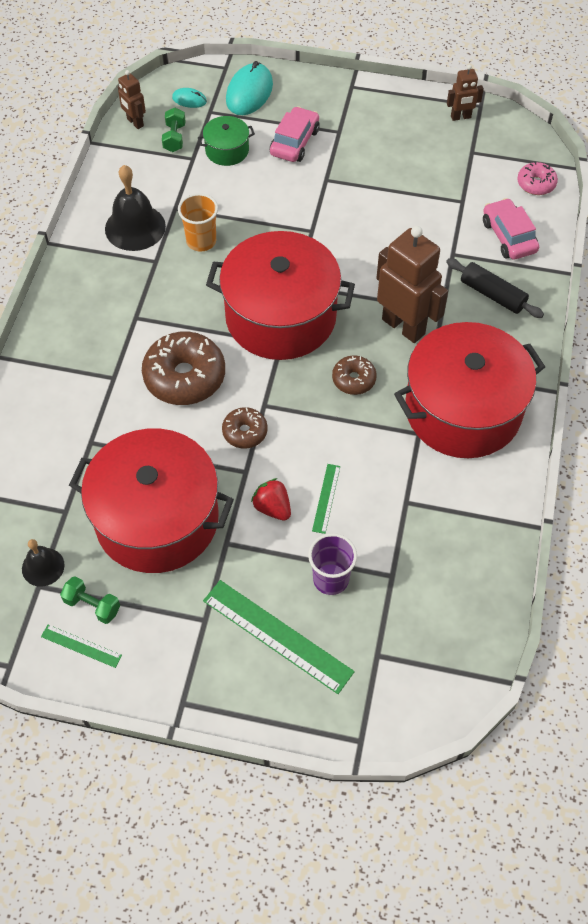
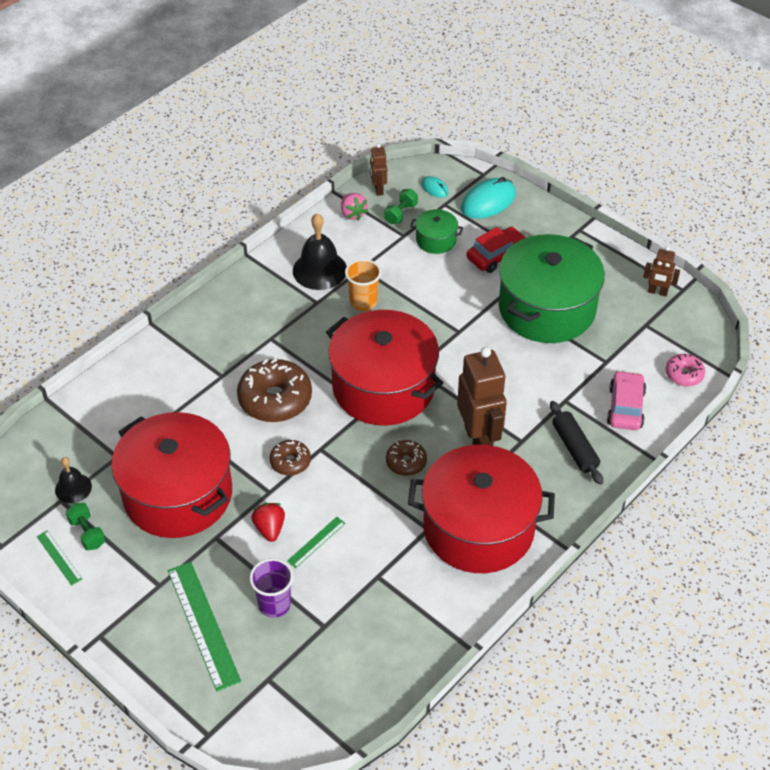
camera: 30 degrees right, 10 degrees down
(127, 157) = (353, 214): none -> pink strawberry
(294, 142) = (496, 256): pink car -> red car
(376, 174) = (546, 308): none -> green pot

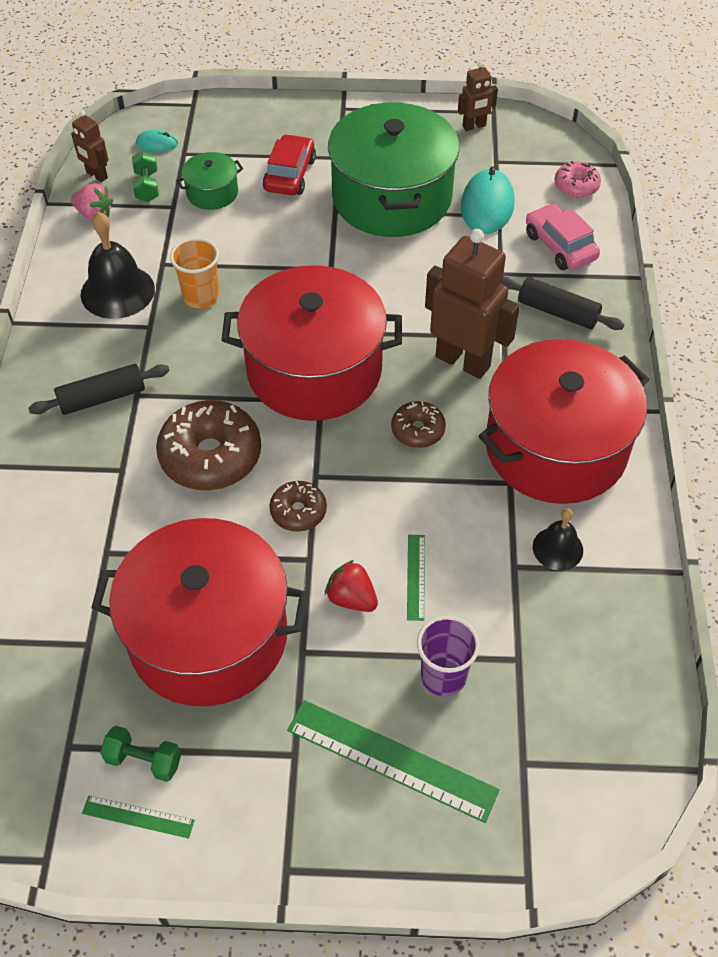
camera: 40 degrees left, 5 degrees up
(73, 488) = (70, 720): black bell -> black bell (557, 548)
(250, 328) = (102, 398): none -> black rolling pin
(488, 201) = (226, 128): turquoise mouse -> turquoise mouse (487, 205)

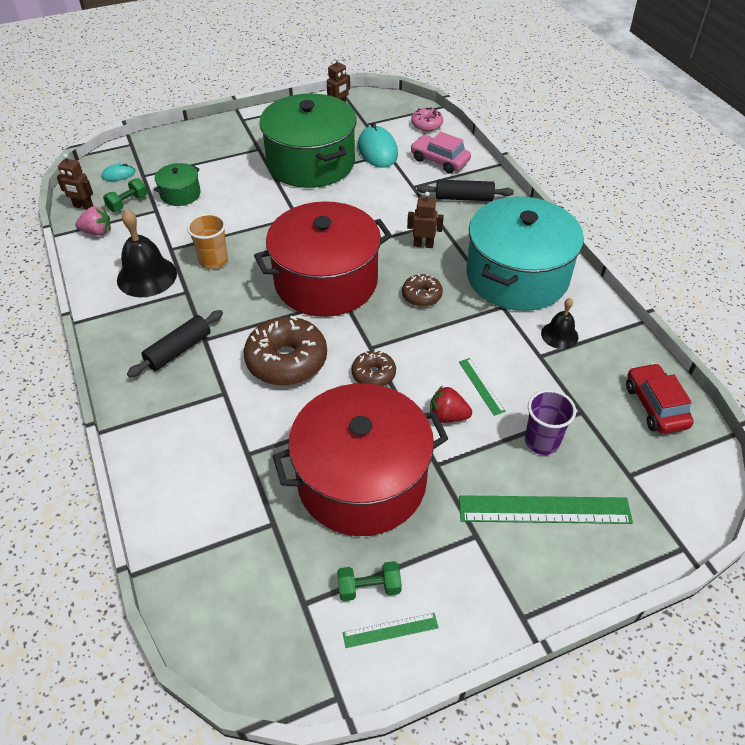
camera: 25 degrees left, 5 degrees down
(147, 186) = (128, 203): green dumbbell -> green dumbbell turned 75 degrees clockwise
(290, 175) = (230, 168): red car -> red car (655, 406)
(463, 361) = (423, 244): brown robot -> brown robot, size x0.50
(555, 447) = (517, 276): red pot -> turquoise pot

